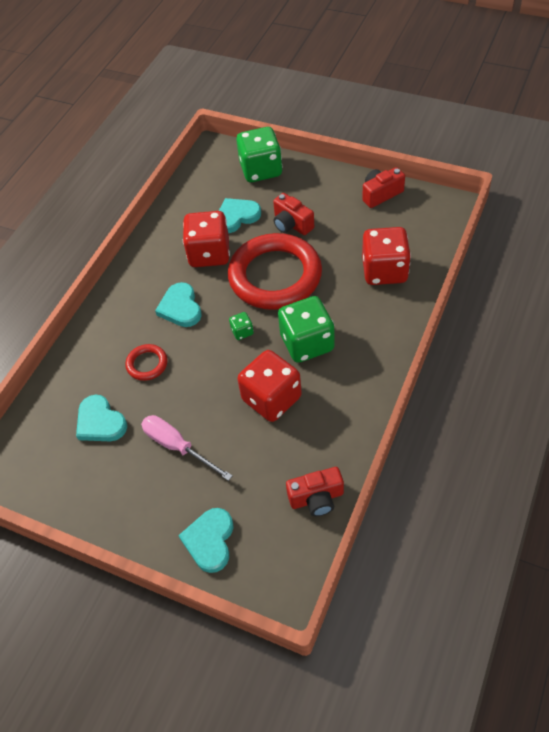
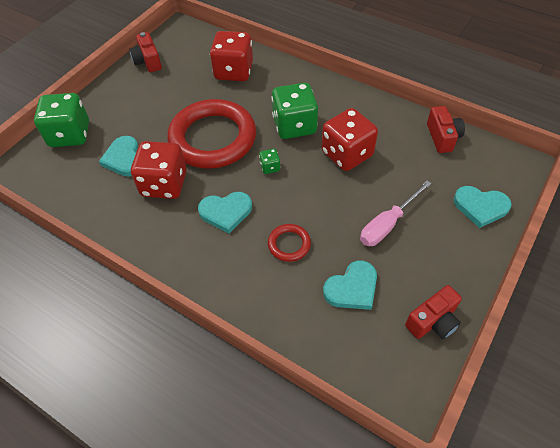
camera: 85 degrees left, 0 degrees up
(291, 224) = (155, 120): red camera -> red camera (433, 321)

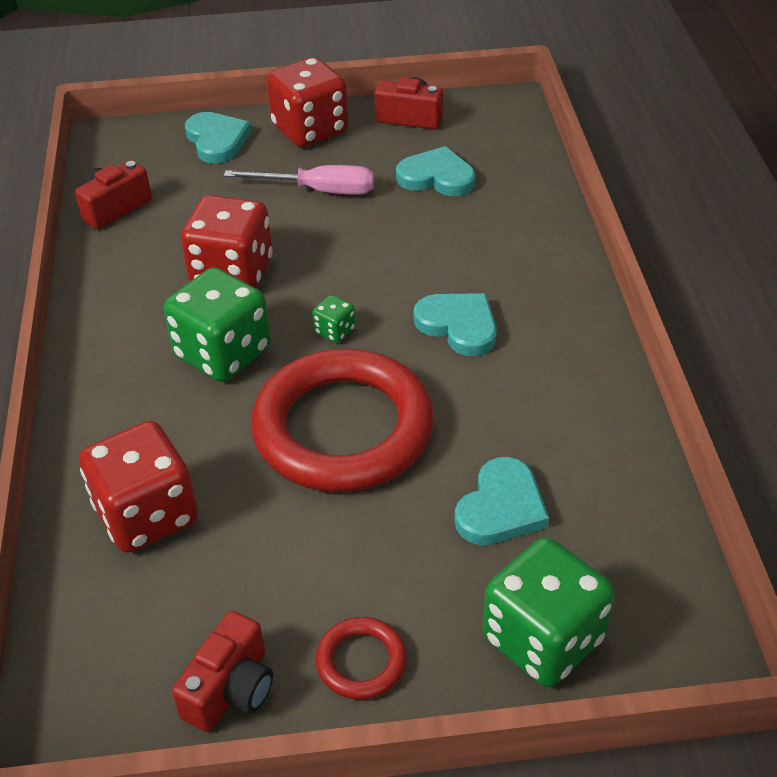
camera: 130 degrees left, 10 degrees down
(164, 184) = (489, 420): red dice -> red dice (310, 130)
(289, 244) = (438, 247): red ring -> red ring (361, 661)

